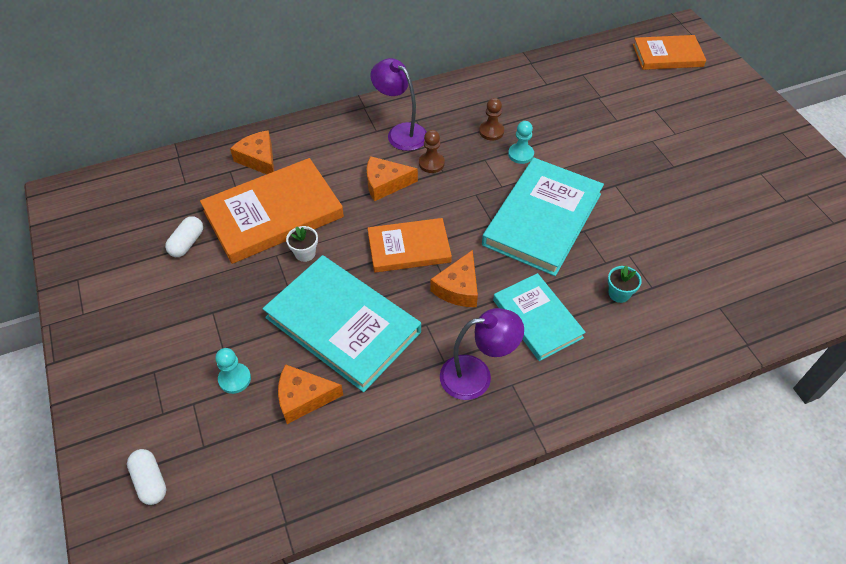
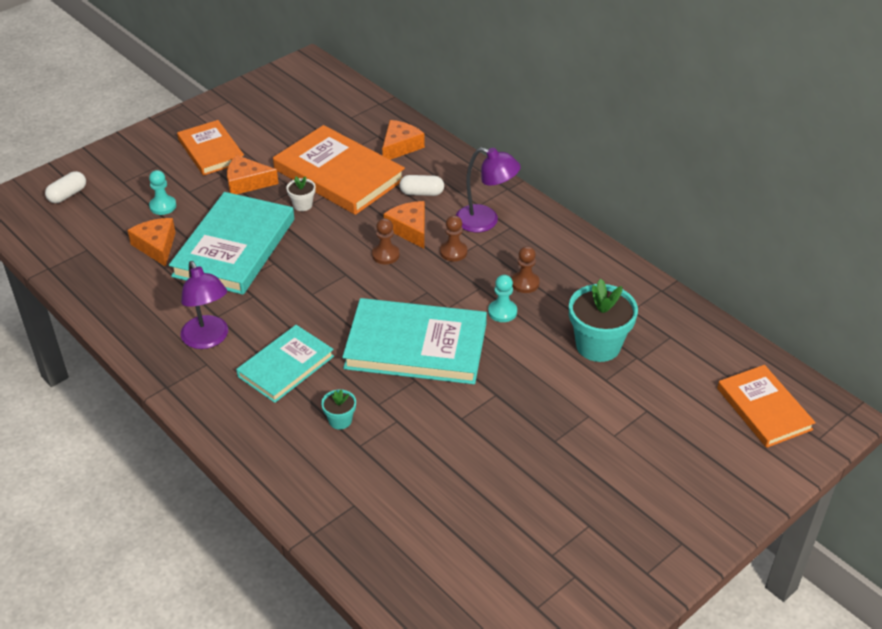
camera: 70 degrees right, 10 degrees down
(187, 243) = (286, 140): white capsule -> white capsule (421, 193)
(401, 132) = (485, 221): purple lamp -> purple lamp turned 90 degrees clockwise
(409, 248) = (336, 264): orange book -> orange book (211, 151)
(413, 209) = (385, 255): none -> brown pawn
(458, 288) = (302, 306): orange cheese -> orange cheese (247, 182)
(579, 113) = (598, 345): none -> turquoise flower pot

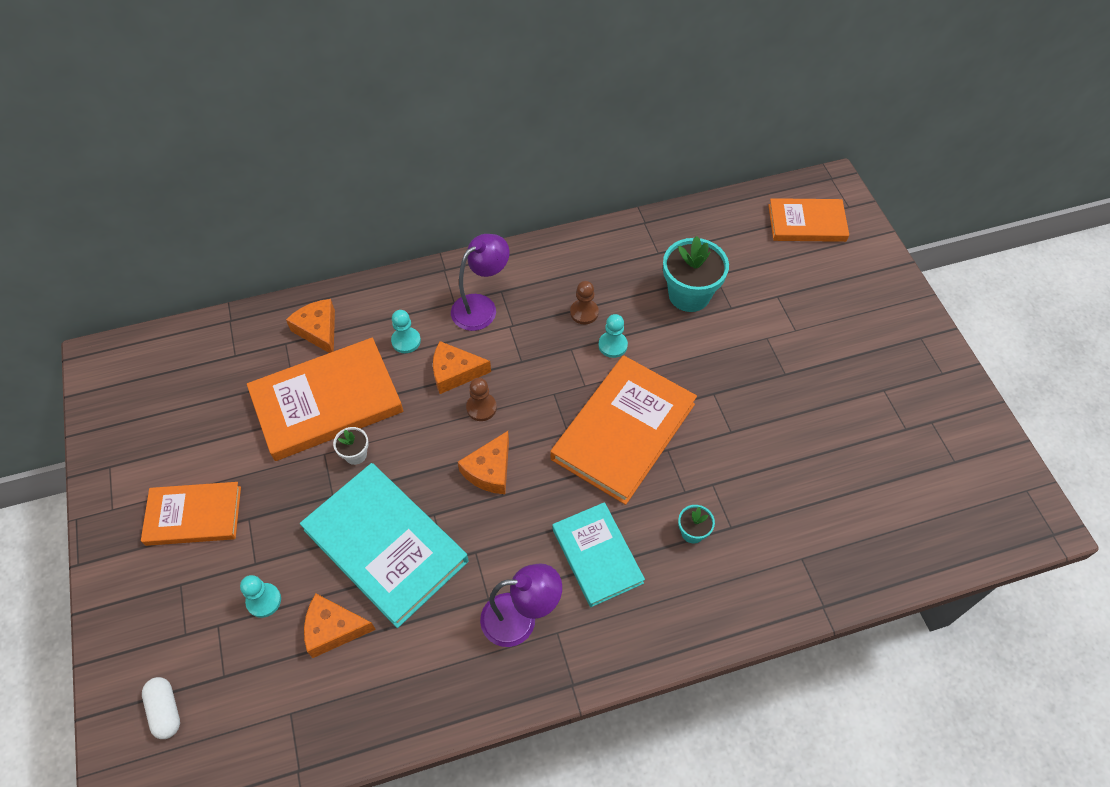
camera: 65 degrees left, 15 degrees up
(247, 182) = (280, 496): orange cheese -> orange cheese (489, 470)
(416, 346) = (623, 431): turquoise book -> orange book
(421, 193) = (406, 341): white capsule -> turquoise pawn
(453, 252) = (510, 350): brown pawn -> none

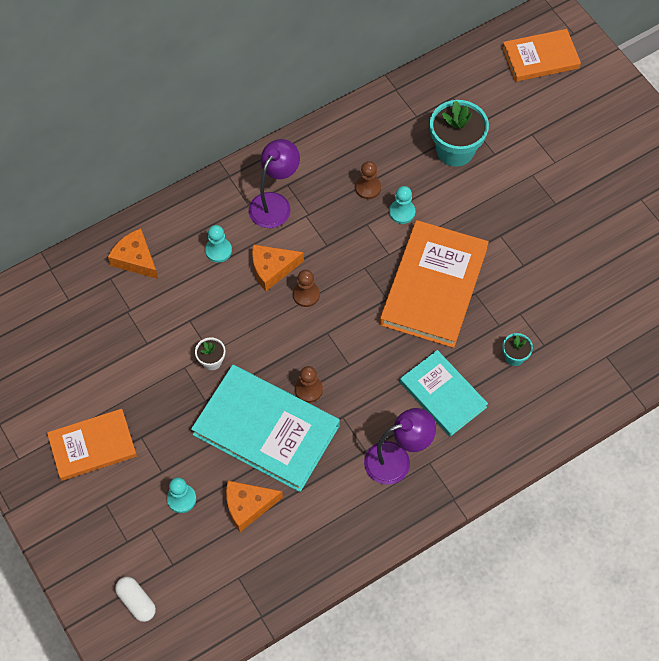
camera: 15 degrees left, 5 degrees up
(327, 402) = (169, 322): orange book -> none
(448, 511) = (308, 389): none -> brown pawn
(489, 470) = (331, 347): orange cheese -> none

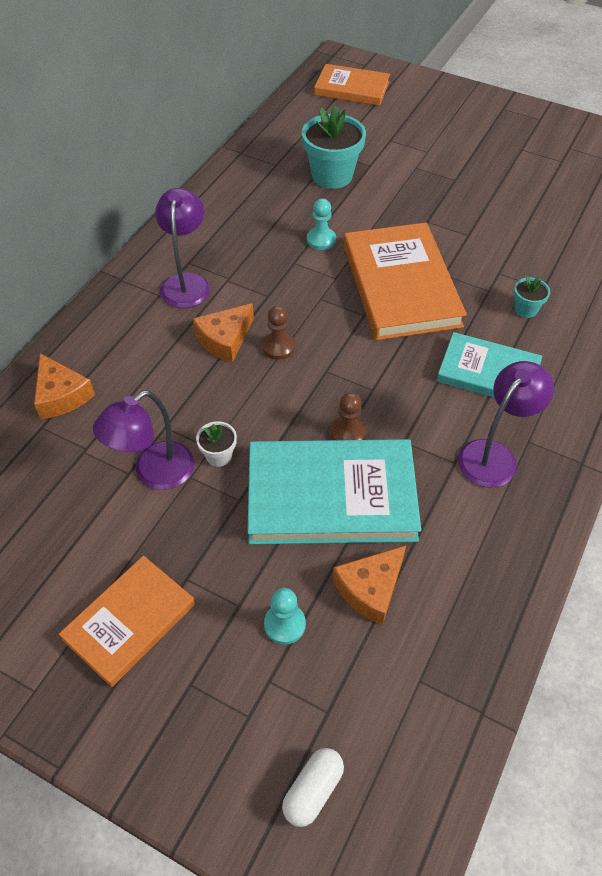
camera: 30 degrees left, 10 degrees down
(135, 259) = (61, 395): orange cheese -> orange cheese turned 135 degrees counterclockwise
(136, 602) = (313, 790): white capsule -> white capsule turned 75 degrees counterclockwise
(163, 352) = (154, 473): none -> purple lamp
(218, 250) = (154, 348): turquoise pawn -> none
(368, 188) = (272, 234): brown pawn -> none
(540, 58) = (352, 88): orange book -> orange book turned 60 degrees clockwise

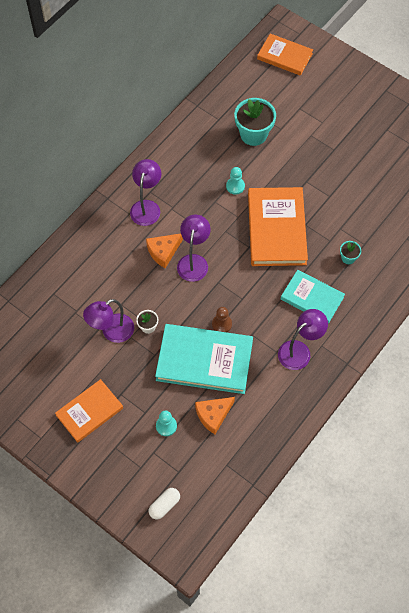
camera: 10 degrees right, 10 degrees up
(61, 395) = (66, 275): orange cheese -> none
(278, 347) = (194, 261): brown pawn -> purple lamp

